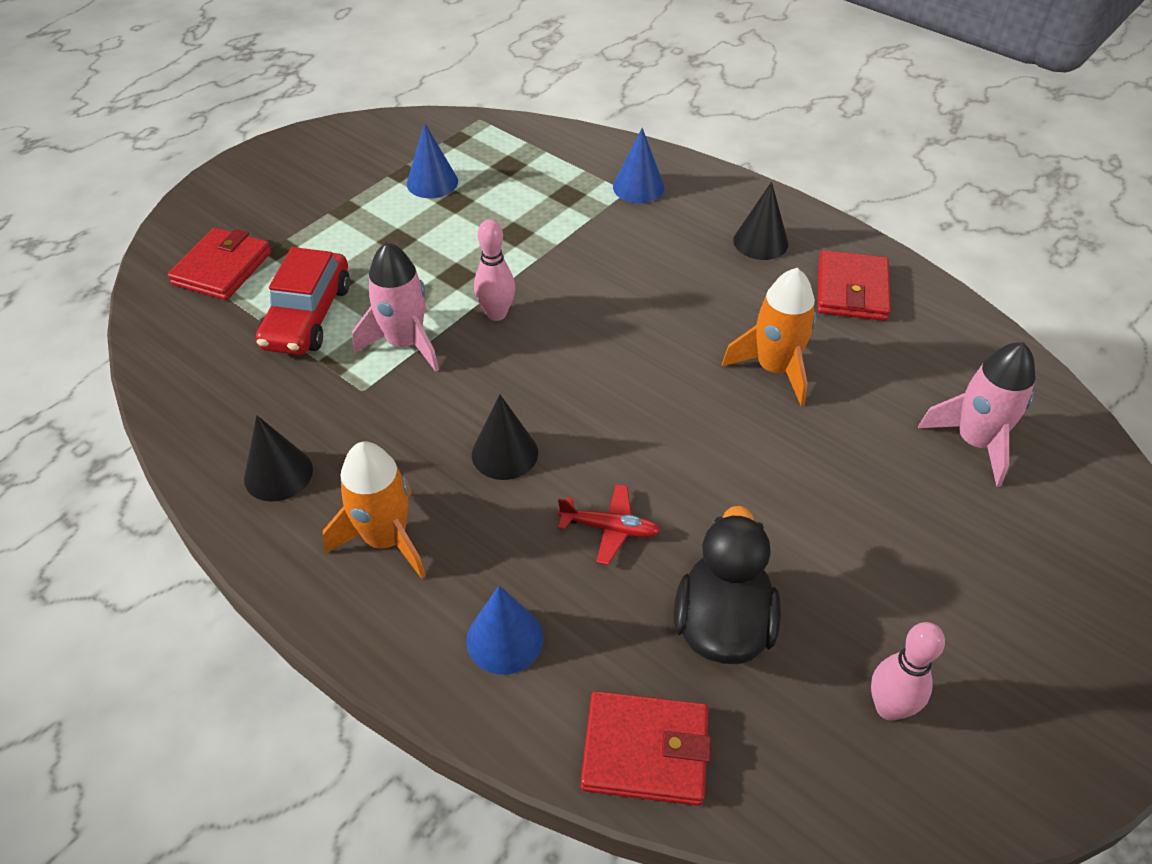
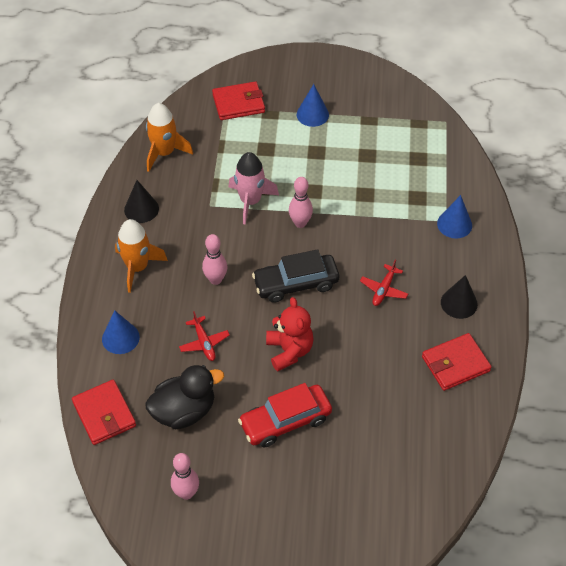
camera: 55 degrees right, 5 degrees up
(308, 316) = (236, 155): red car -> red car (285, 421)
(432, 182) = (373, 137): blue cone -> blue cone (312, 114)
(504, 453) = (215, 279): black cone -> pink bowling pin
(595, 370) = (296, 283): none -> black car
(682, 293) = (383, 289): none -> red plane
(706, 436) = (289, 351): none -> red teddy bear
(774, 369) = (360, 357): orange rocket -> orange rocket (164, 153)
(974, 442) = (381, 468): pink rocket -> none

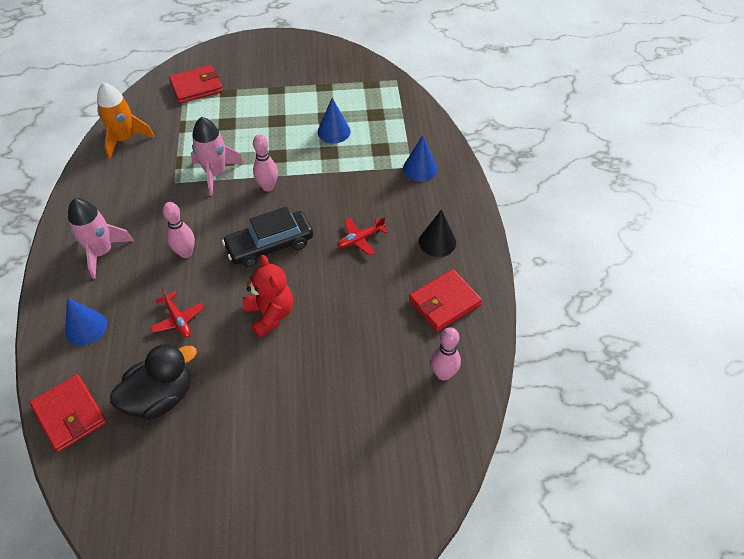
camera: 10 degrees left, 0 degrees up
(137, 267) = (102, 252): orange rocket -> pink rocket
(141, 209) = (104, 194): black cone -> none
(186, 493) = (169, 491): pink bowling pin -> pink bowling pin (443, 374)
(285, 421) = (274, 390): red car -> none
(312, 114) = (269, 88): blue cone -> blue cone (334, 131)
(383, 289) = (360, 239): red plane -> red plane turned 45 degrees clockwise

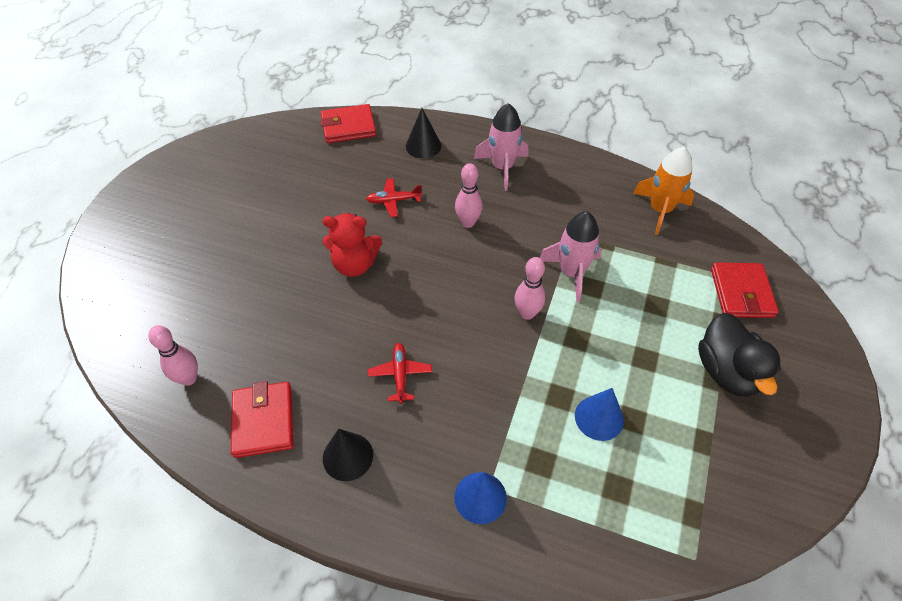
camera: 115 degrees right, 0 degrees up
(86, 327) = (423, 146): blue cone -> black cone
(161, 397) = (325, 175): black duck -> black duck (726, 371)
(270, 245) = (439, 289): black car -> none

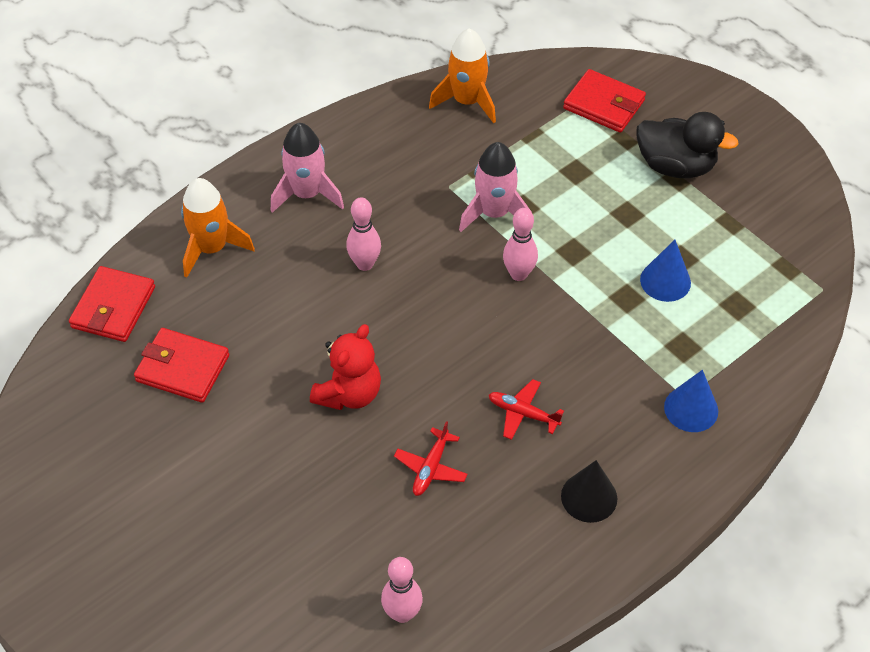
camera: 60 degrees left, 0 degrees up
(263, 421) = (503, 557): red wallet -> red wallet (182, 368)
(393, 201) = (279, 316): red plane -> red plane (431, 468)
(423, 146) = (212, 248): black cone -> orange rocket

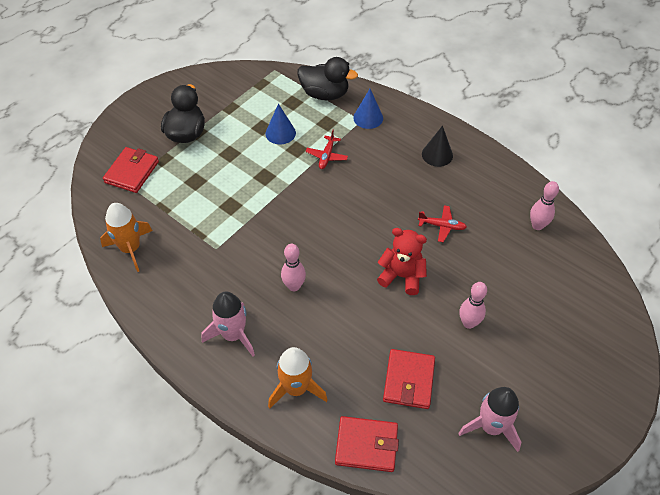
camera: 100 degrees left, 0 degrees up
(494, 213) = (237, 220): pink rocket -> pink rocket (491, 426)
(518, 274) = (287, 201): pink bowling pin -> pink bowling pin (468, 323)
(522, 413) = (391, 188): red plane -> red plane (326, 156)
(756, 354) = (325, 94): none -> black duck

